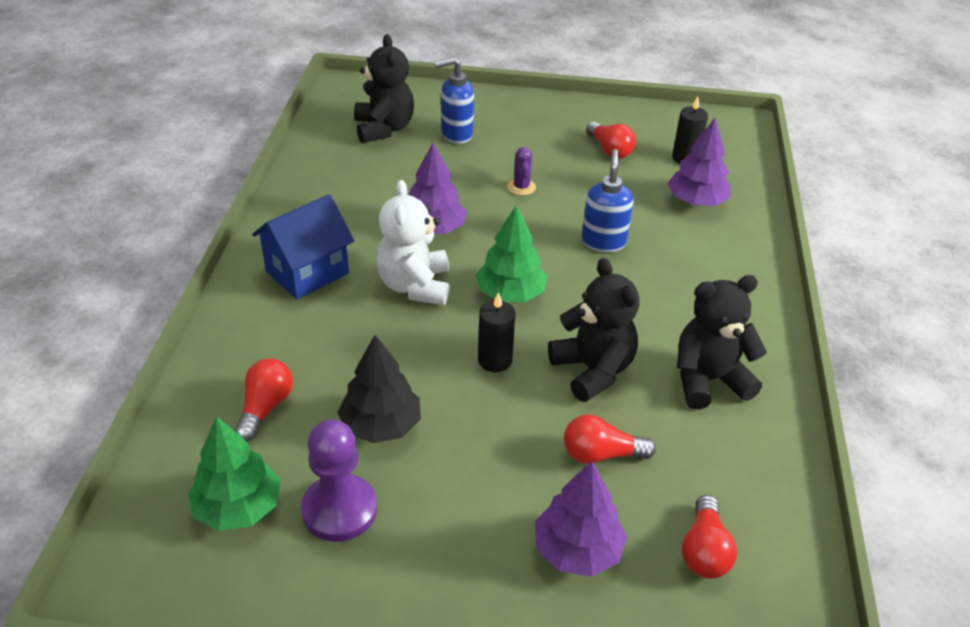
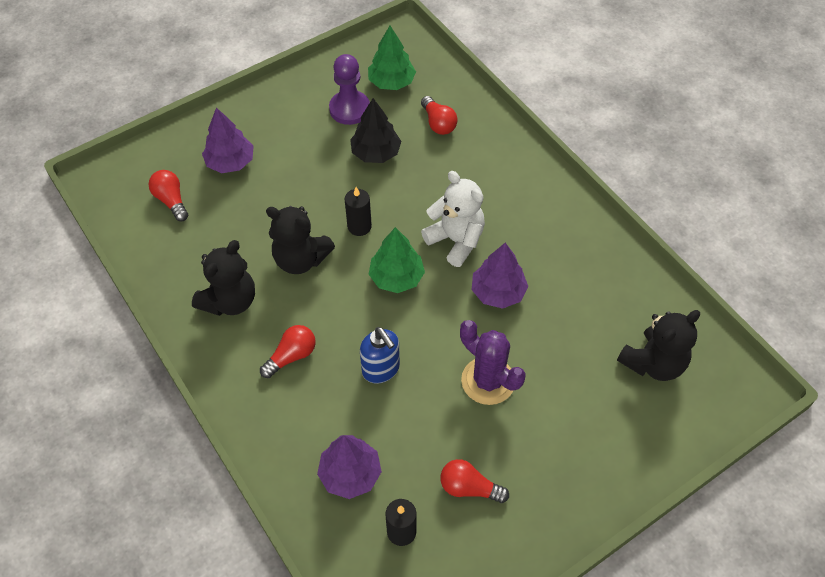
camera: 140 degrees right, 15 degrees up
(307, 272) = (524, 204): blue house -> none
(384, 129) = (653, 363): black teddy bear -> black teddy bear turned 75 degrees counterclockwise
(456, 134) = (598, 403): blue soap dispenser -> none
(521, 187) = (488, 381): purple cactus -> purple cactus, size x1.98
(601, 454) = (256, 213): red light bulb -> red light bulb (291, 356)

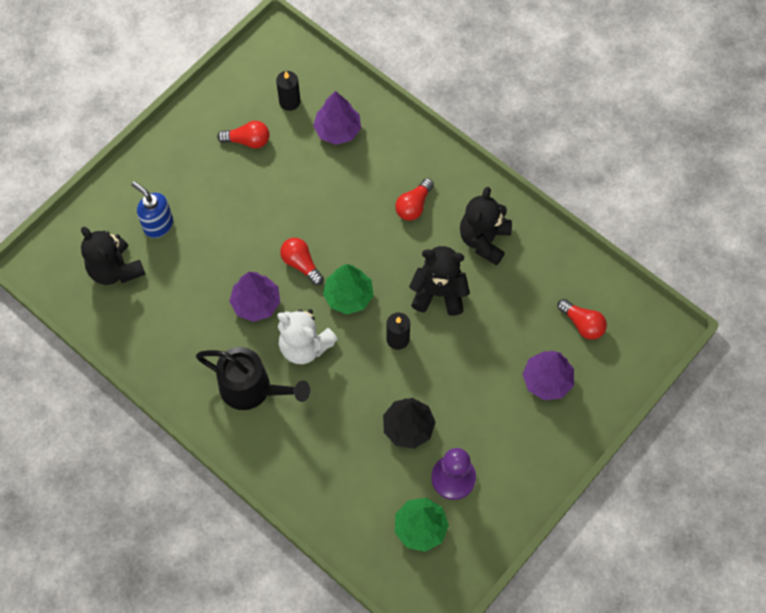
camera: 165 degrees right, 10 degrees up
(381, 369) = (338, 212): blue soap dispenser -> blue soap dispenser (158, 225)
(438, 123) = (355, 482): red light bulb -> red light bulb (301, 264)
(488, 381) = (249, 223): purple cactus -> none
(517, 214) = (253, 389): none -> black watering can
(653, 363) = (115, 269): black teddy bear -> black teddy bear turned 75 degrees counterclockwise

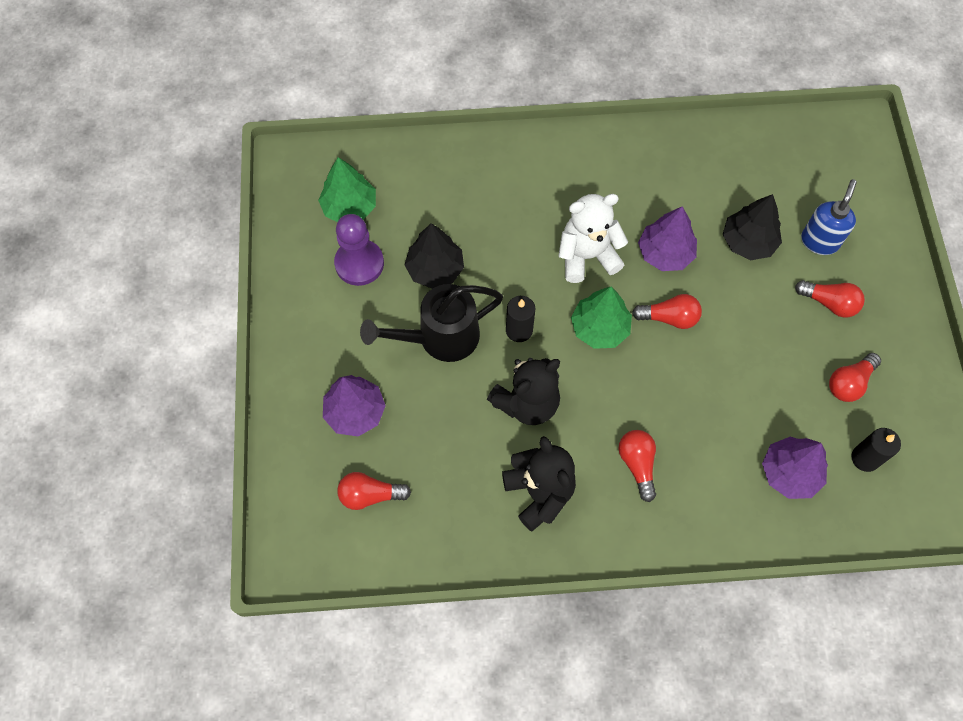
camera: 135 degrees right, 0 degrees up
(115, 269) = (802, 178): black teddy bear -> none
(158, 225) = (819, 241): blue soap dispenser -> blue soap dispenser turned 60 degrees counterclockwise
(199, 263) = (748, 242): none -> black tree
(201, 188) = (829, 303): none -> red light bulb
(253, 389) = (587, 189): black watering can -> black watering can (439, 338)

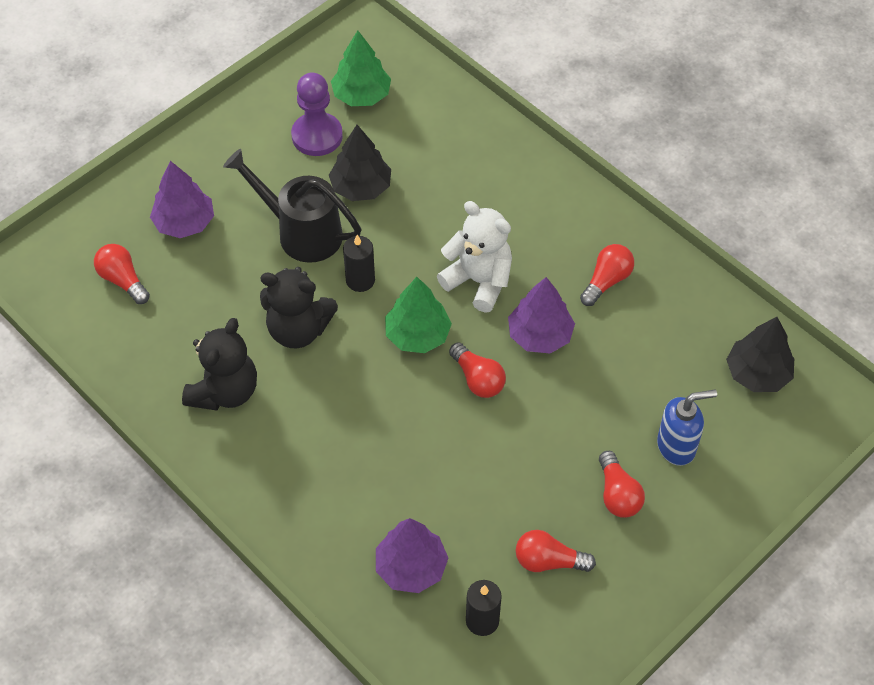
camera: 50 degrees right, 10 degrees down
(637, 464) = (313, 445): red light bulb -> red light bulb (606, 281)
(748, 242) = (616, 390): black tree -> black tree (757, 373)

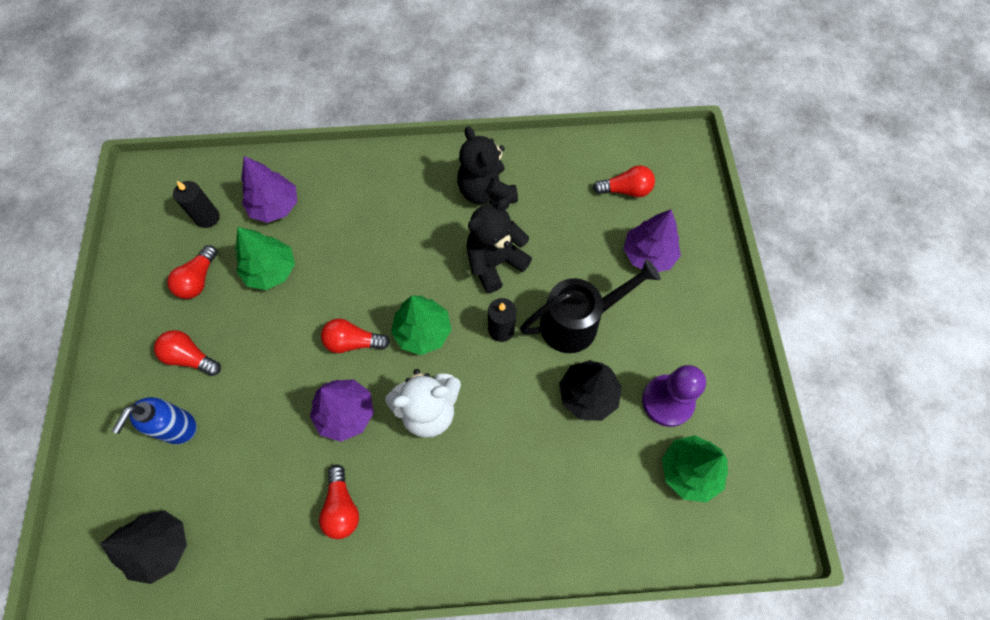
camera: 130 degrees right, 10 degrees up
(479, 506) = (271, 270): none -> green tree
(548, 561) = (198, 280): red light bulb -> red light bulb turned 150 degrees clockwise

